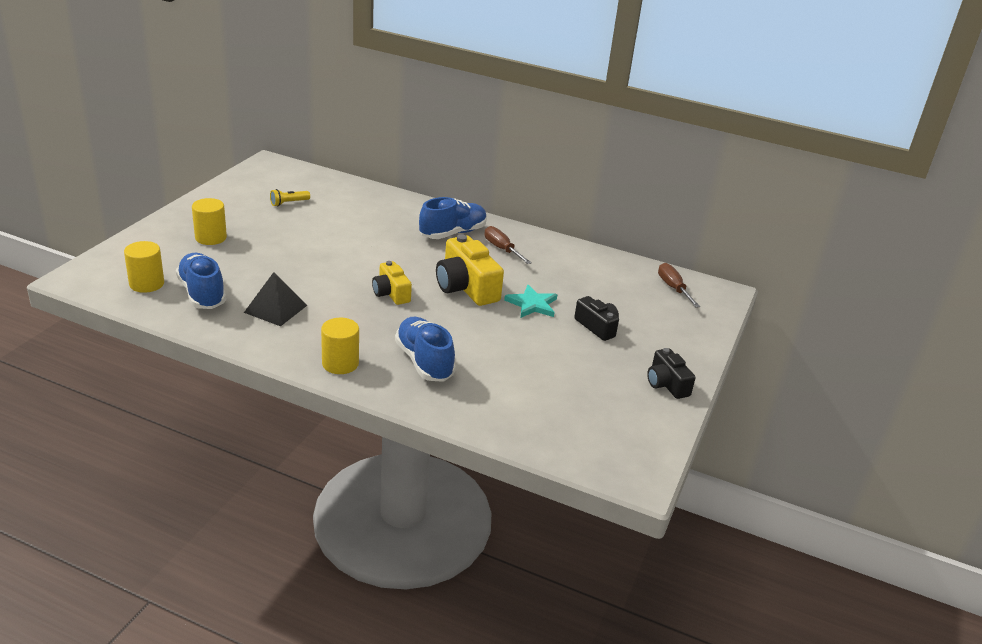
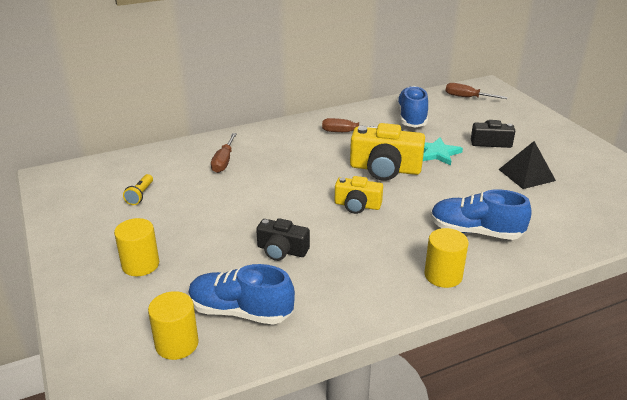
camera: 45 degrees left, 0 degrees up
(275, 309) = (318, 276): black pyramid -> black pyramid (526, 175)
(376, 215) = (224, 161): none -> brown screwdriver
(453, 233) = (298, 141): blue shoe -> blue shoe (411, 118)
(666, 384) = (581, 149): black camera -> black camera (282, 250)

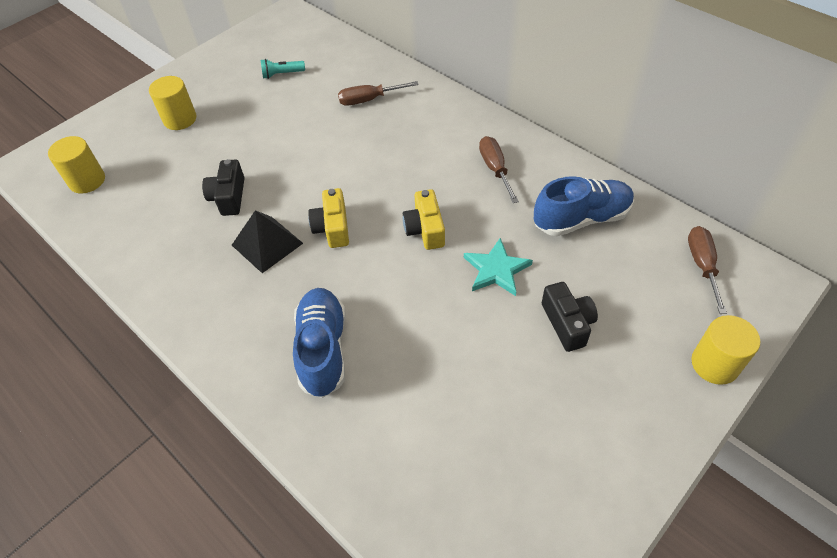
camera: 70 degrees right, 20 degrees up
(140, 195) = (282, 74): yellow flashlight -> turquoise flashlight
(240, 311) = (133, 202): blue shoe -> none
(385, 169) = (425, 229): yellow camera -> yellow camera, size x0.60
(443, 275) = (226, 336): yellow cylinder -> yellow cylinder (714, 364)
(526, 175) = (495, 384): black pyramid -> black pyramid (267, 244)

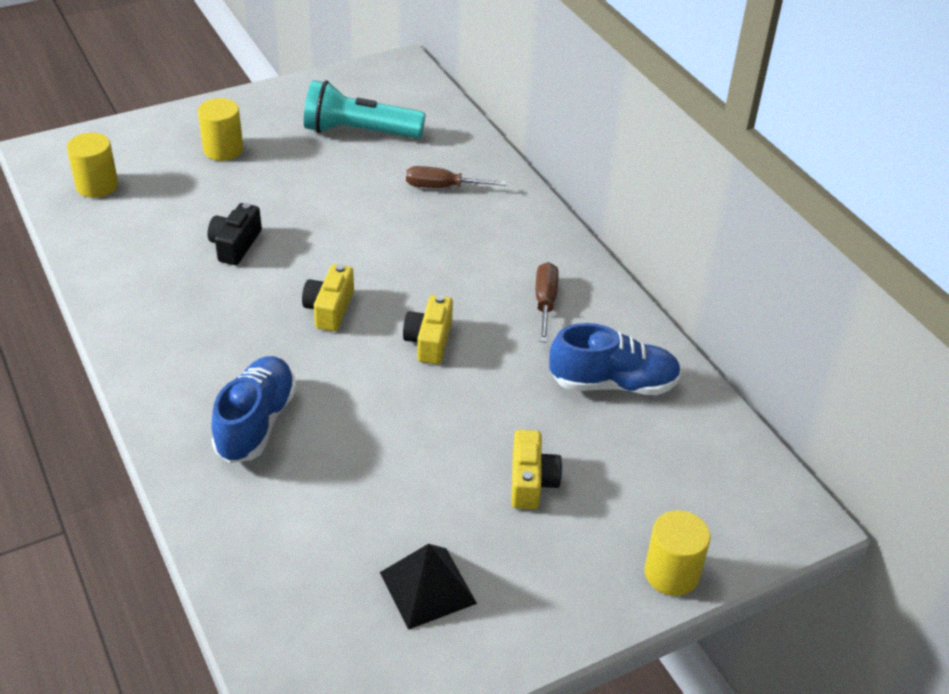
camera: 15 degrees right, 10 degrees down
(267, 244) = (252, 304): black pyramid -> black pyramid (428, 587)
(282, 74) = (359, 132): turquoise flashlight -> turquoise flashlight, size x2.22
(496, 269) = (484, 405): turquoise star -> none
(567, 323) = (531, 481): black camera -> yellow camera
(702, 266) = (724, 474): brown screwdriver -> none

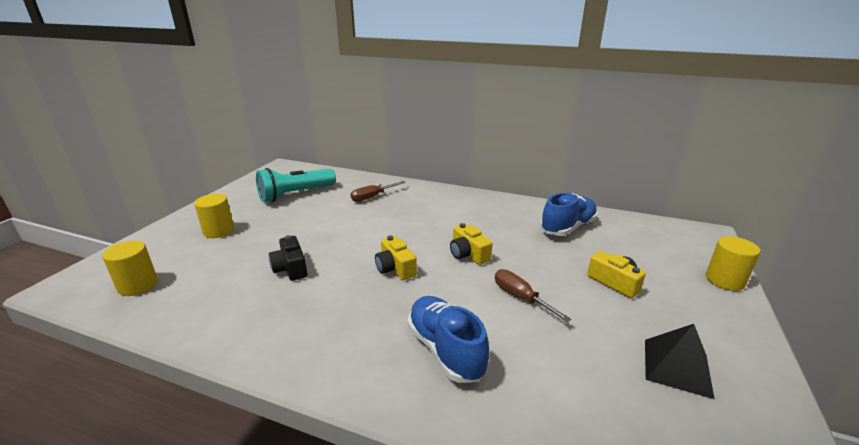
camera: 40 degrees left, 15 degrees down
(545, 303) = (489, 215): brown screwdriver -> brown screwdriver (521, 297)

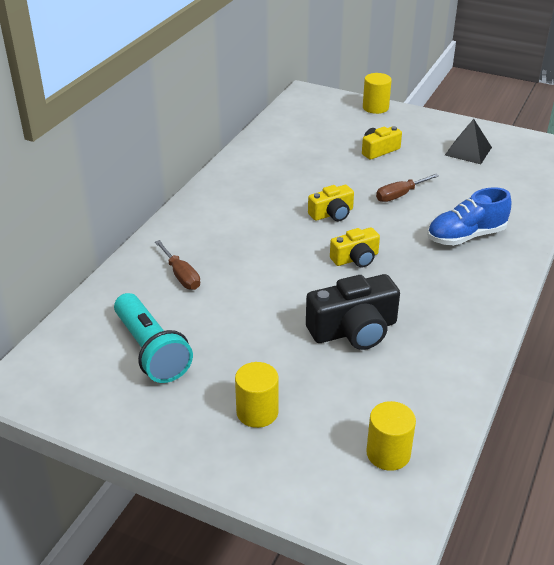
camera: 85 degrees left, 10 degrees up
(291, 268) = (354, 330): black camera -> black camera, size x1.67
(567, 227) = (287, 153): blue shoe -> none

